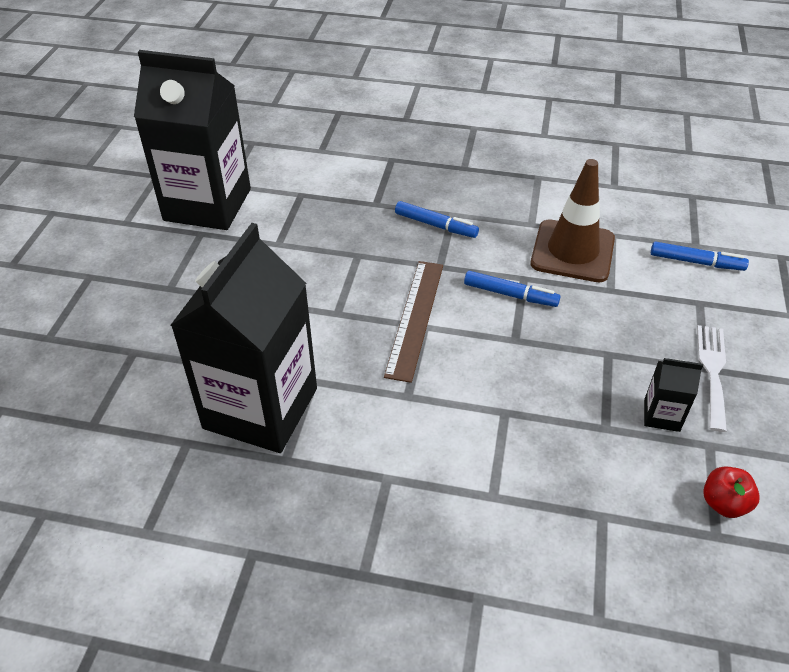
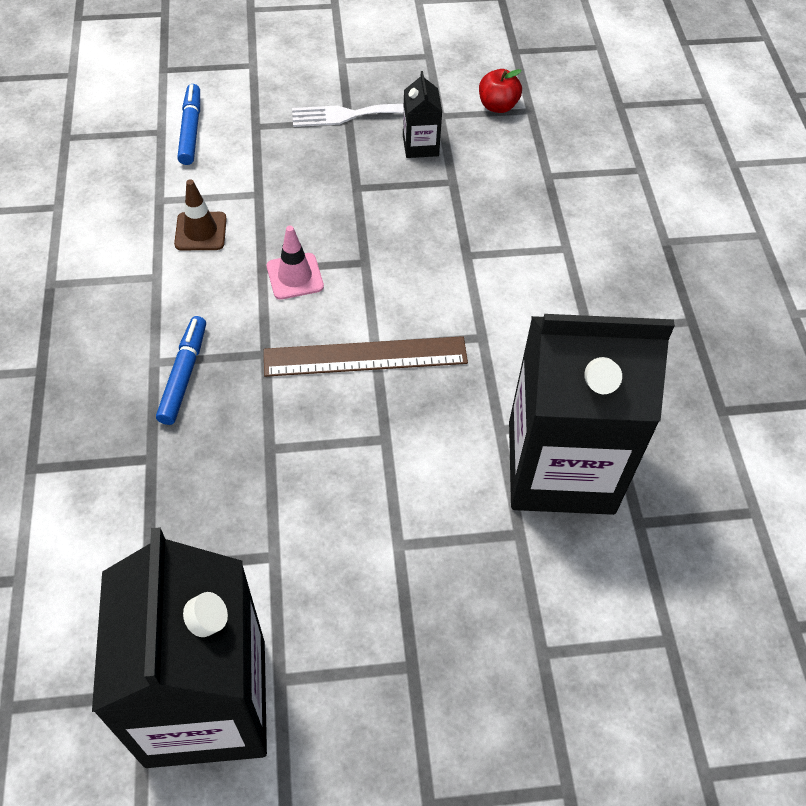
camera: 110 degrees left, 10 degrees up
(510, 294) = (295, 276): blue marker -> pink traffic cone
(572, 251) = (200, 231): brown traffic cone -> brown traffic cone, size x0.52

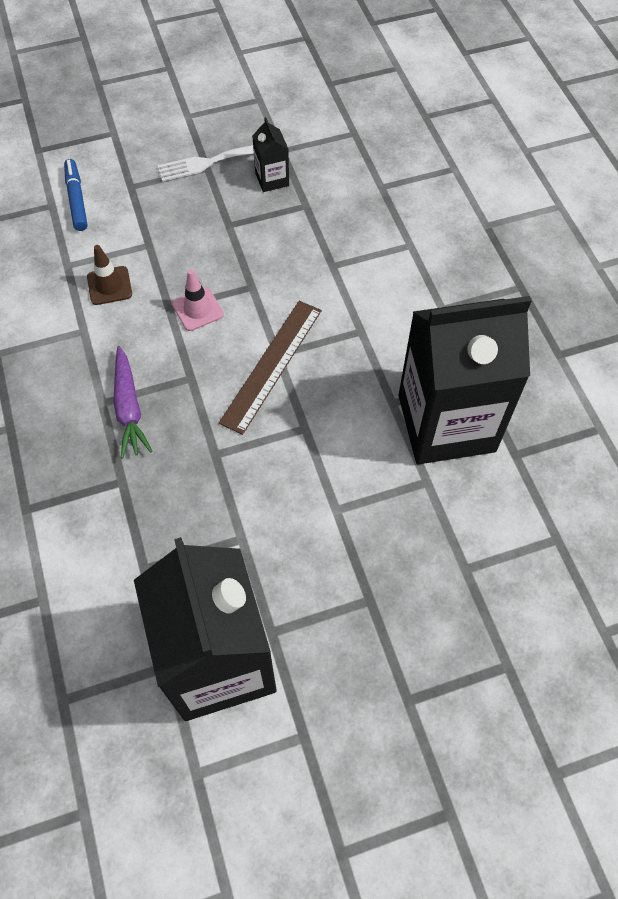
camera: 10 degrees left, 5 degrees up
(184, 375) = (129, 408): blue marker -> purple carrot
(365, 357) = (272, 365): brown ruler -> brown ruler turned 45 degrees counterclockwise
(497, 106) = (327, 134): red apple -> none

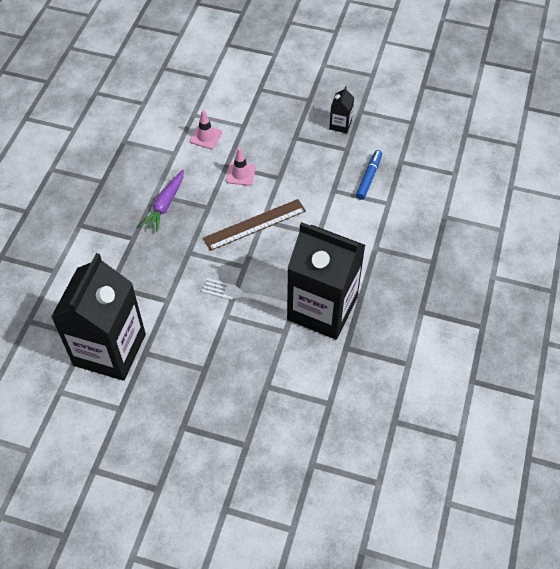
camera: 35 degrees right, 5 degrees down
(76, 199) = (225, 82): blue marker -> blue marker (368, 177)
(109, 286) = (206, 137): brown traffic cone -> pink traffic cone
(208, 163) = (312, 97): white fork -> white fork (241, 295)

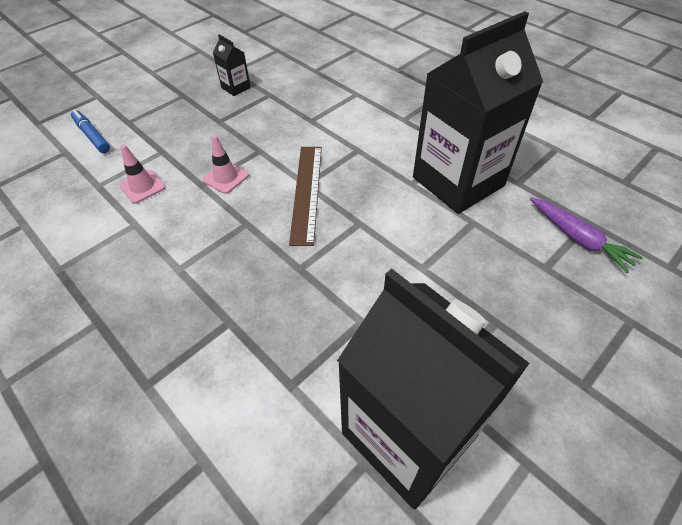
camera: 60 degrees left, 5 degrees down
(165, 205) = (205, 264): purple carrot -> purple carrot (578, 239)
(241, 295) = (399, 241): white fork -> none
(368, 177) = (316, 94): blue marker -> blue marker (92, 136)

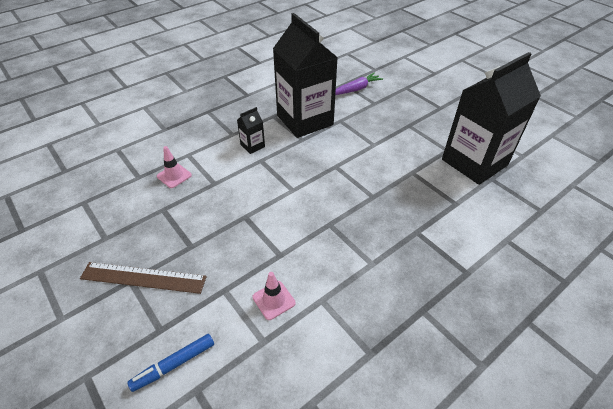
camera: 85 degrees left, 5 degrees down
(225, 177) = (275, 238): pink traffic cone -> pink traffic cone (174, 176)
(236, 88) = (139, 234): black carton -> black carton (252, 146)
(307, 192) = (302, 189): brown ruler -> brown ruler (143, 277)

